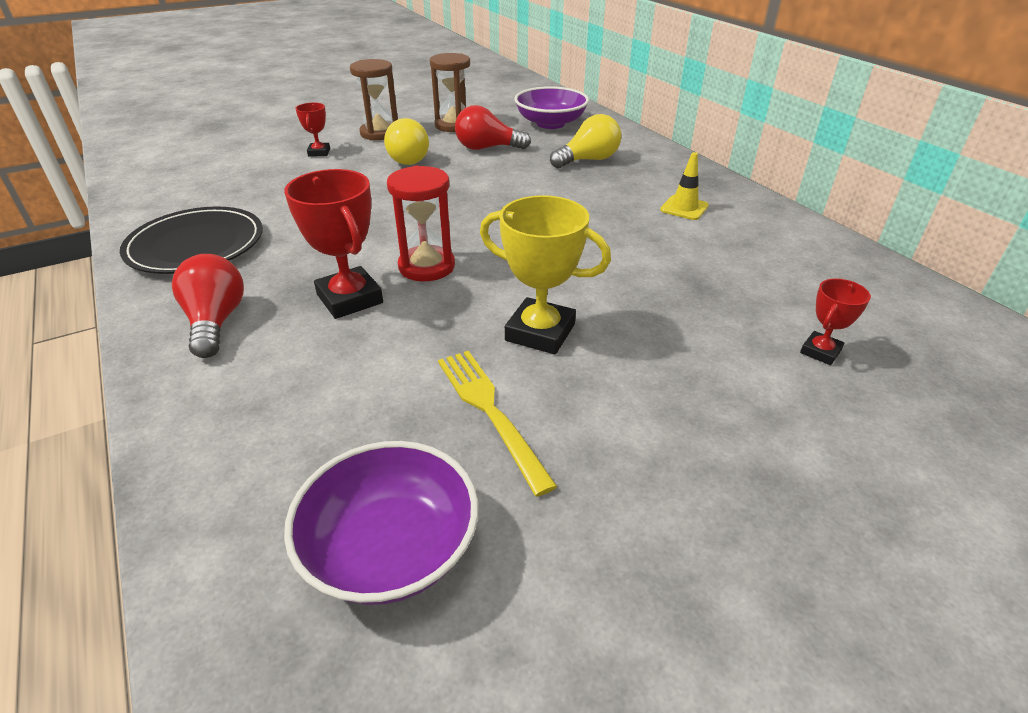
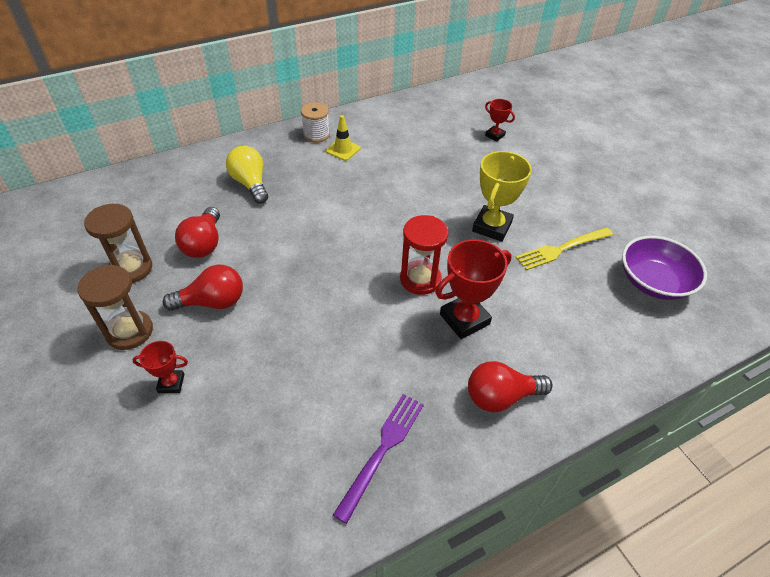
camera: 90 degrees left, 10 degrees up
(196, 245) = (383, 449): black plate -> purple fork
(407, 158) = (212, 302): yellow light bulb -> red light bulb
(550, 123) = (155, 199): purple bowl -> none
(708, 189) = (316, 135): none -> white spool

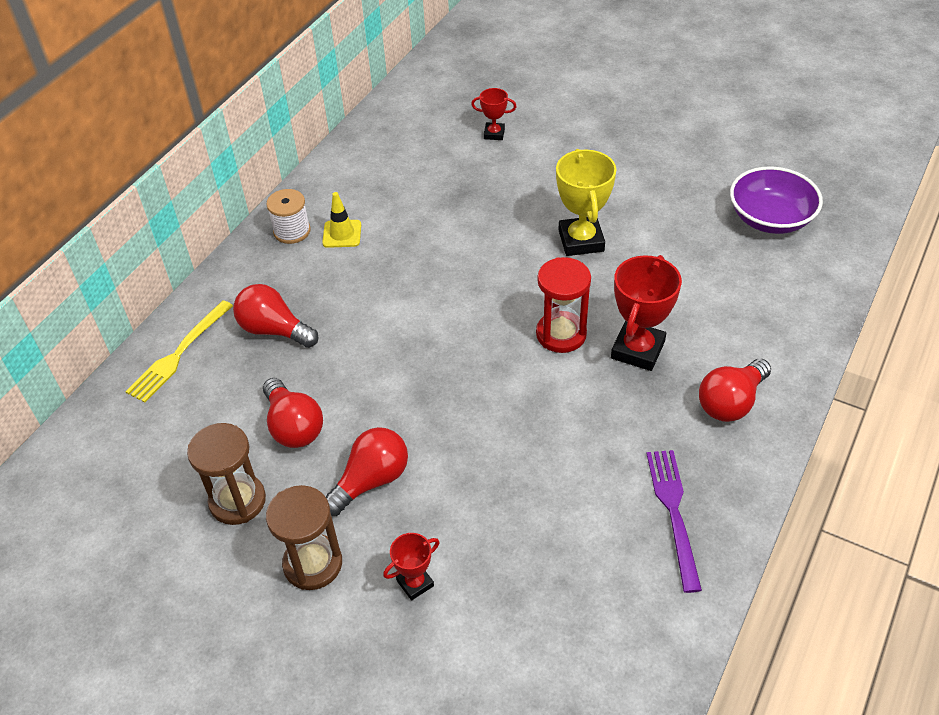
camera: 30 degrees left, 0 degrees up
(250, 184) = (274, 330): yellow light bulb -> red light bulb
(561, 249) = (665, 229): yellow fork -> yellow fork (178, 355)

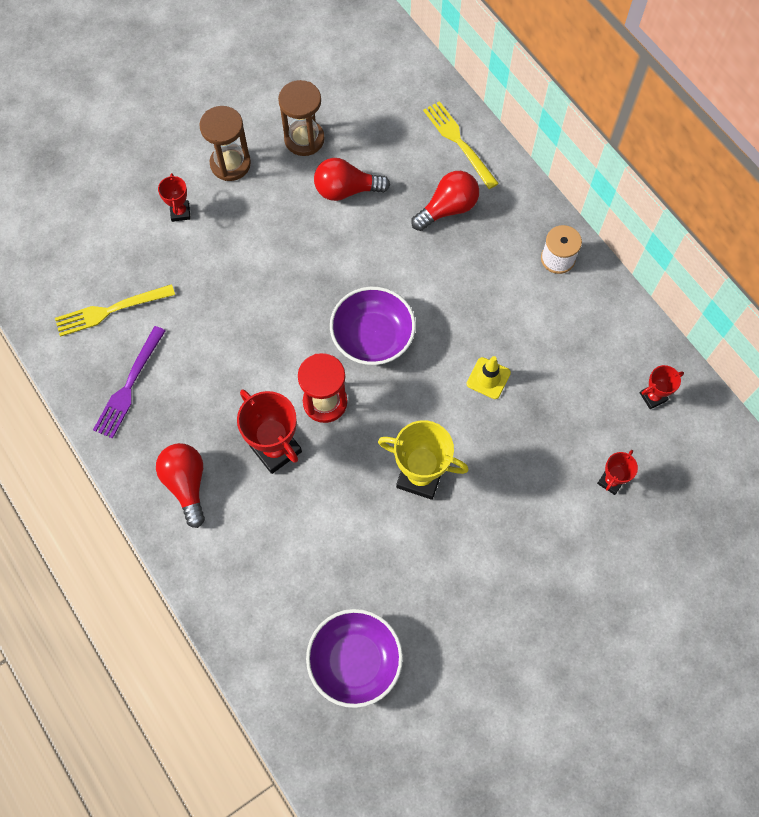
camera: 115 degrees right, 20 degrees up
(342, 234) = (533, 294): yellow traffic cone -> yellow traffic cone (488, 378)
(371, 481) = (271, 218): red light bulb -> none
(400, 134) = (653, 397): none -> red trophy
(464, 328) = (372, 336): none -> purple bowl
(598, 586) = (109, 311): none -> yellow fork
(673, 511) = (129, 386): purple fork -> purple fork turned 90 degrees clockwise

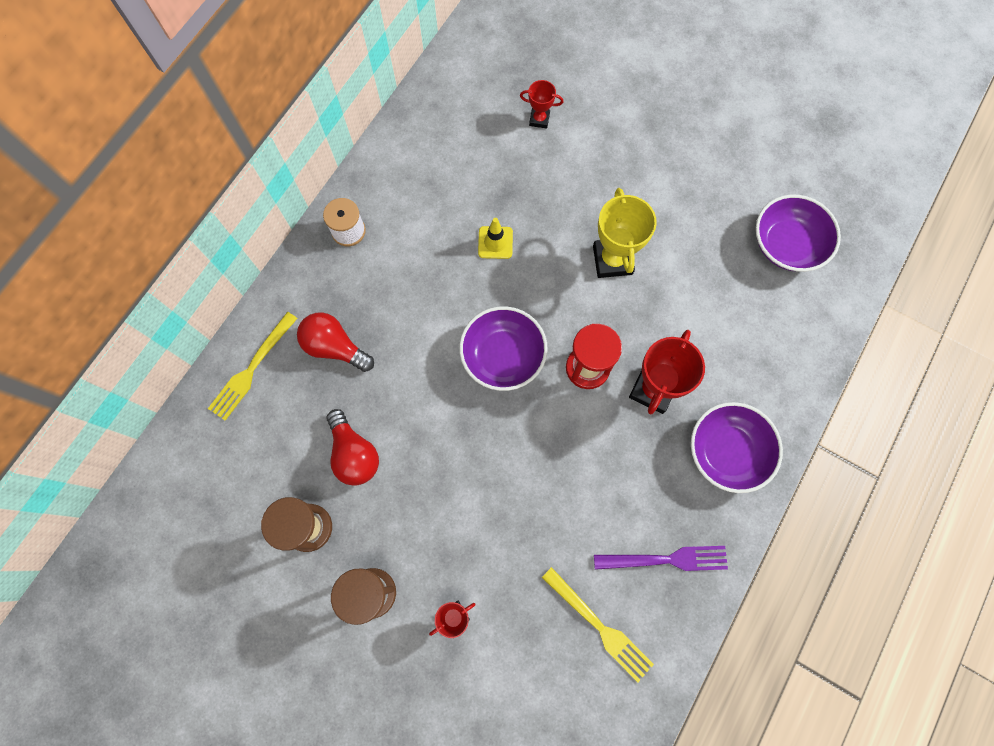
camera: 115 degrees left, 5 degrees up
(186, 484) = (727, 451): red light bulb -> purple bowl
(653, 397) = (449, 114): red trophy -> none

